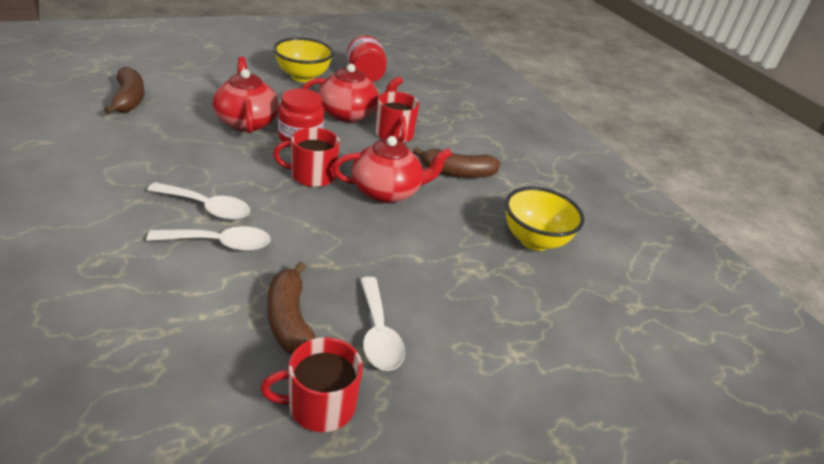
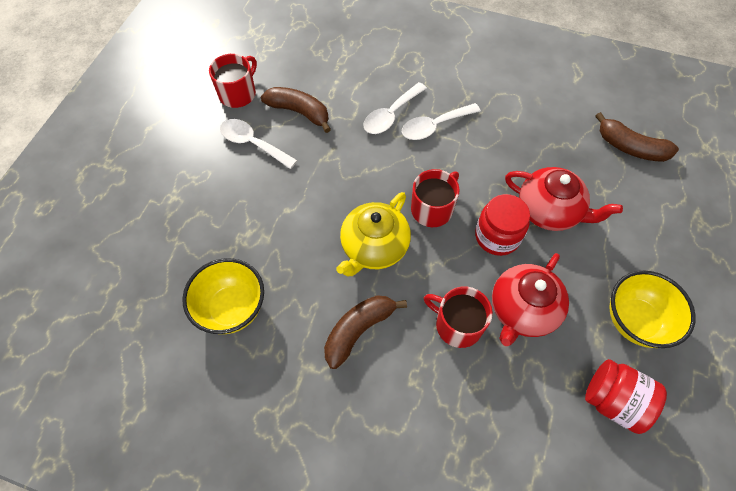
camera: 140 degrees right, 25 degrees up
(387, 191) = (374, 247): red teapot -> yellow teapot

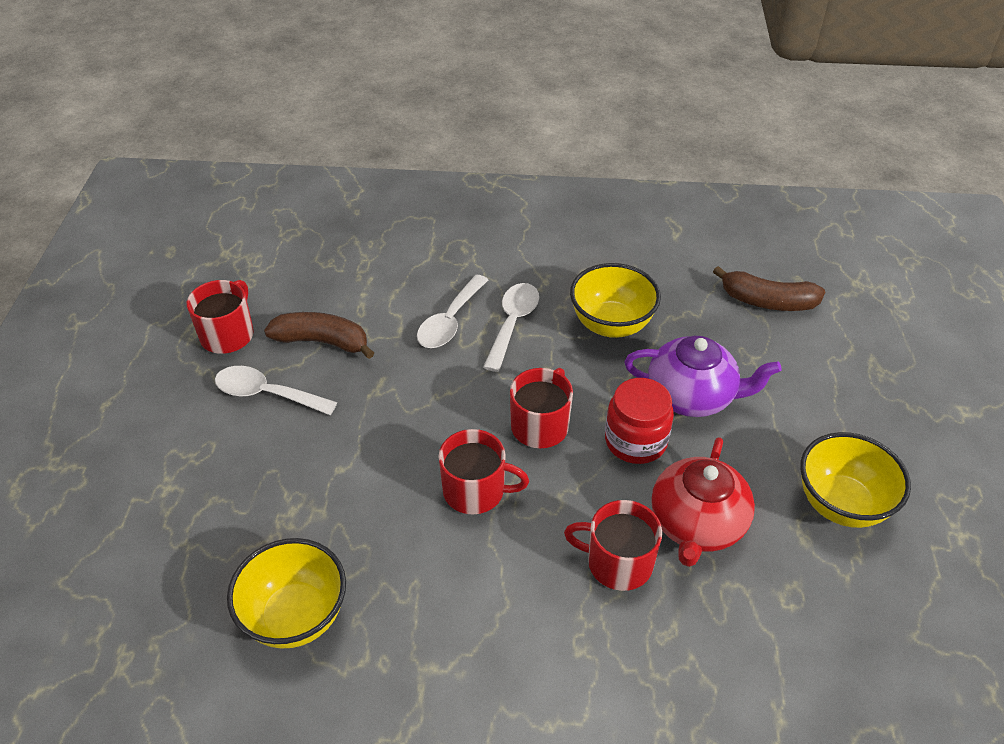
camera: 15 degrees left, 15 degrees down
(358, 330) = (486, 602): brown banana -> none
(374, 247) = (476, 491): yellow teapot -> red mug
(434, 126) = (512, 324): white spoon -> white spoon turned 150 degrees clockwise
(506, 142) = (611, 325): none -> yellow bowl
(549, 211) = (692, 396): red teapot -> purple teapot
(613, 401) = (847, 607): red jar -> none

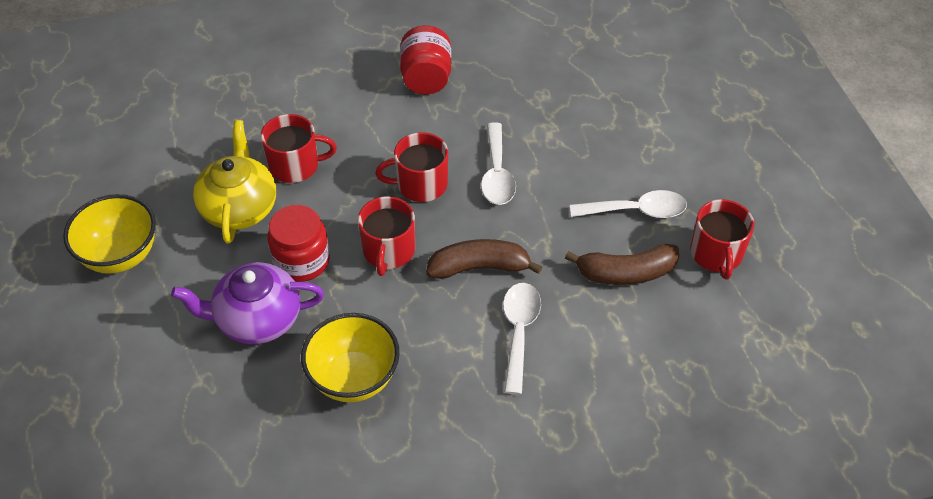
camera: 160 degrees right, 5 degrees up
(296, 616) = (502, 78): yellow bowl -> none
(397, 652) = (426, 78): none -> red jar
(512, 324) = (455, 348): white spoon -> white spoon (497, 173)
(696, 524) = (239, 207): red teapot -> yellow teapot
(767, 301) = (186, 465): brown banana -> brown banana (479, 267)

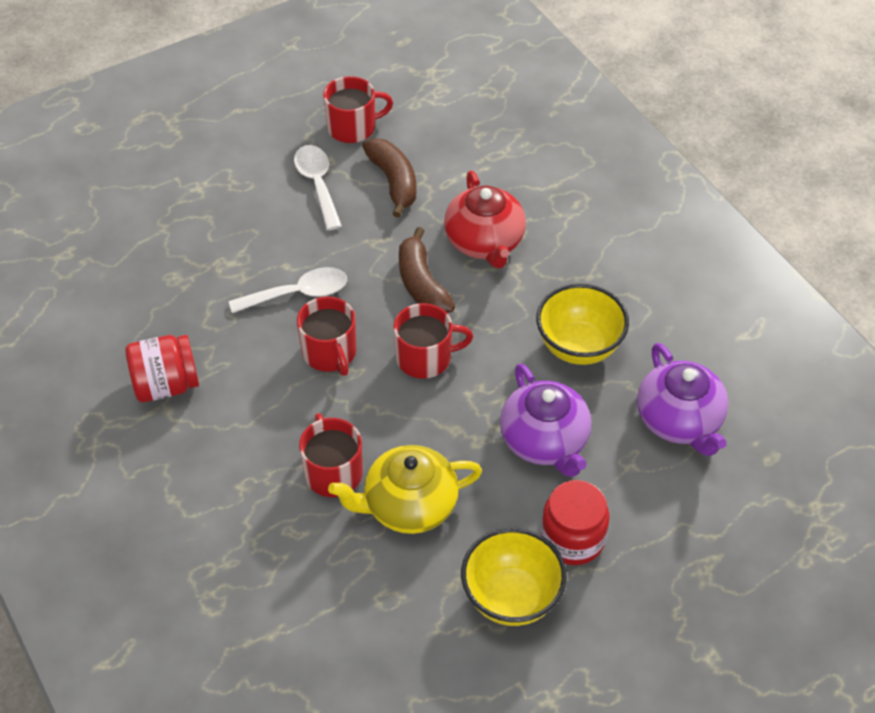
camera: 105 degrees left, 0 degrees up
(229, 440) = (679, 421): none -> purple teapot
(301, 261) = (461, 426): red jar -> red jar (572, 539)
(519, 332) = (484, 242): white spoon -> red teapot

